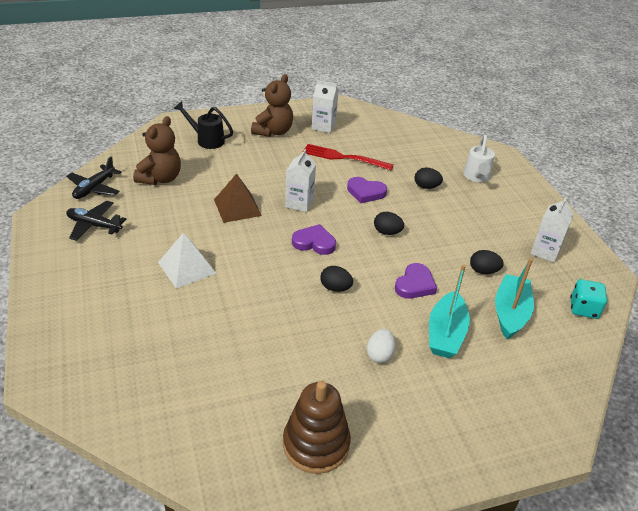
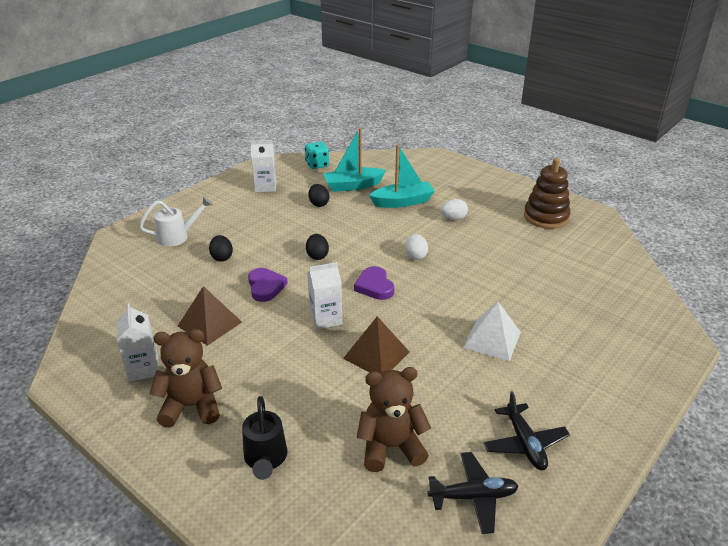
camera: 120 degrees left, 5 degrees down
(335, 288) = (415, 256): black egg -> white egg
(344, 158) = (209, 324): red fork -> brown pyramid
(415, 284) = (368, 225): purple heart -> none

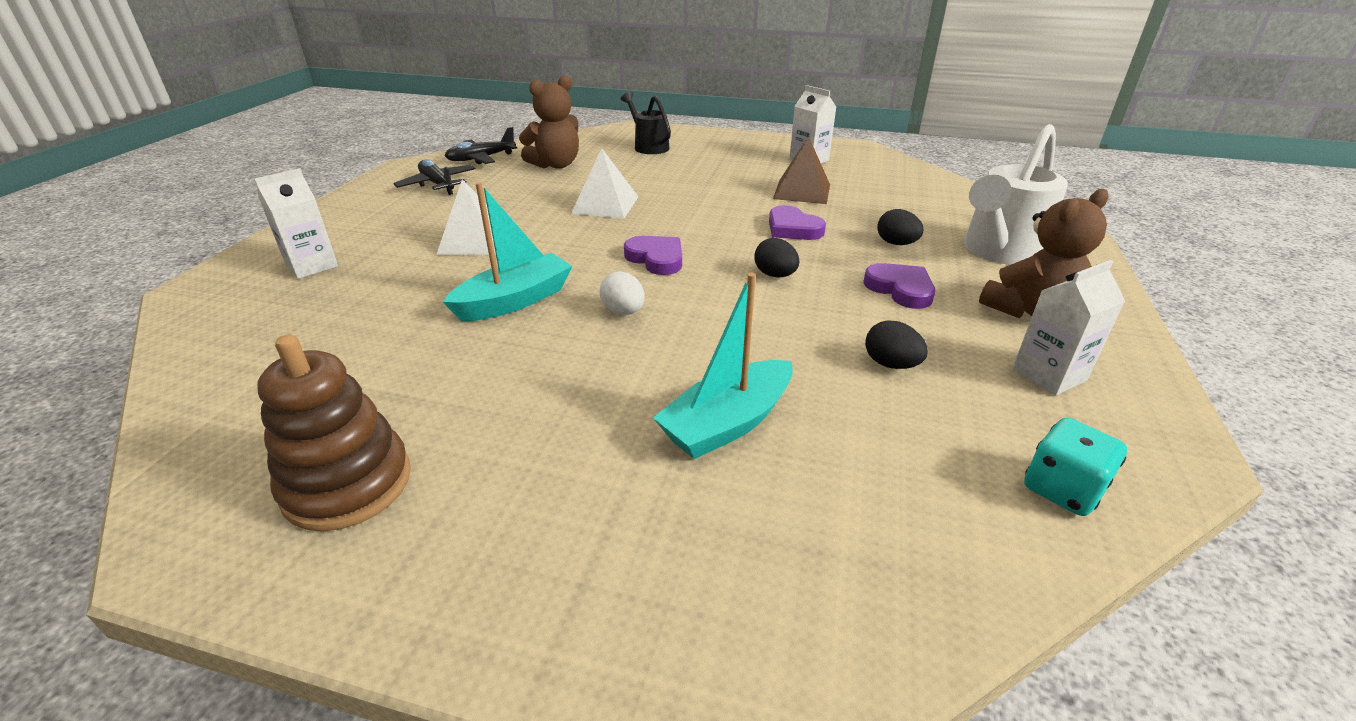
camera: 155 degrees right, 0 degrees up
(178, 237) = (999, 252): white watering can -> white watering can, size x1.63
(191, 406) = (736, 153): brown teddy bear -> brown teddy bear (1029, 310)
(265, 231) = (900, 289): none -> purple heart
(325, 318) = (687, 218): white carton -> white carton (312, 266)
(353, 186) = (884, 438): turquoise boat -> turquoise boat (515, 301)
(376, 355) = (605, 205): brown pyramid -> white pyramid
(453, 218) = (587, 409): white egg -> none

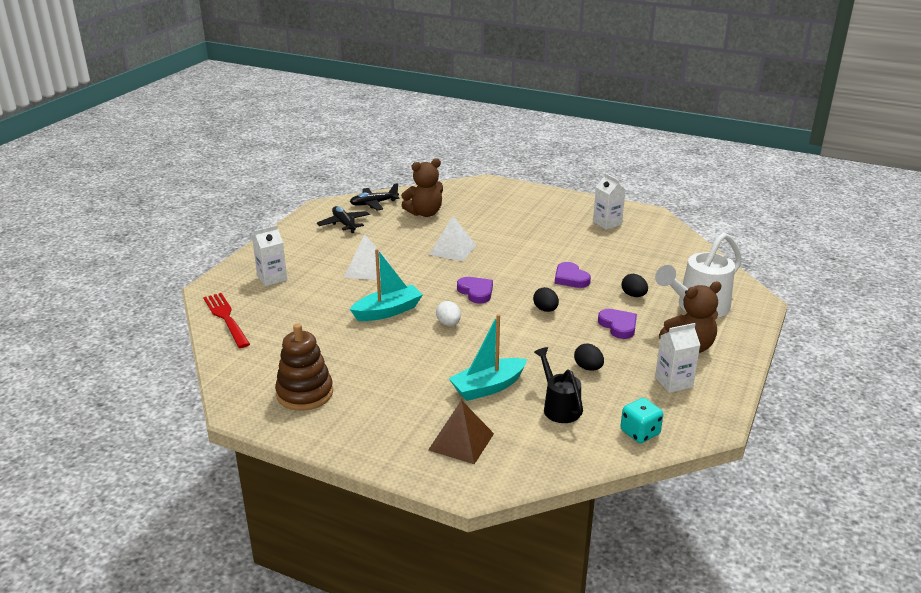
camera: 10 degrees right, 5 degrees down
(209, 340) = (226, 318): none -> red fork
(648, 146) = (494, 201): black watering can -> black watering can (559, 407)
(802, 191) = (590, 250): brown pyramid -> brown pyramid (461, 441)

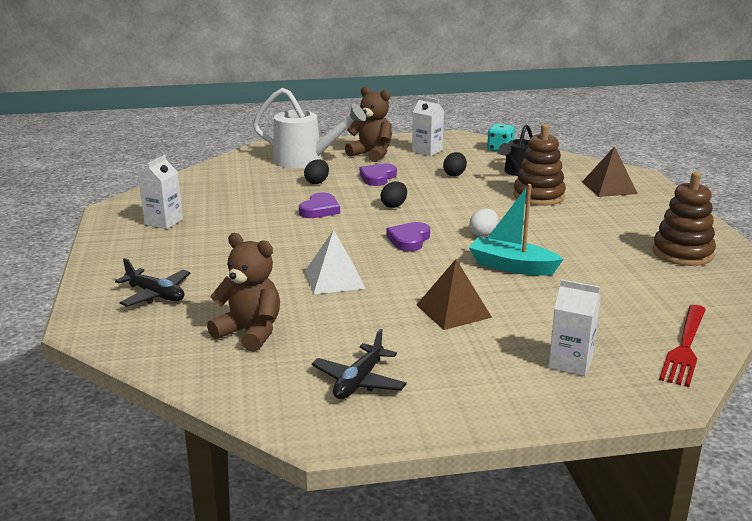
camera: 125 degrees left, 5 degrees down
(366, 269) = (453, 311): white pyramid -> brown pyramid
(374, 203) = (259, 388): black plane -> black plane (155, 295)
(488, 387) = (538, 196): turquoise boat -> brown stacking toy

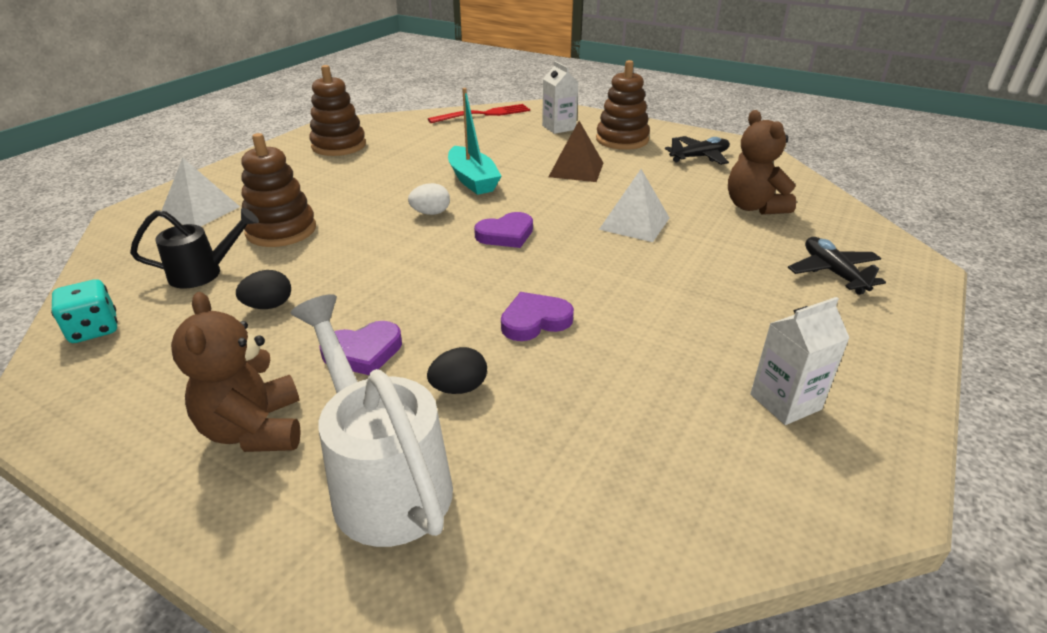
camera: 140 degrees left, 10 degrees up
(394, 205) = (440, 286): black egg -> none
(427, 151) = (171, 386): white carton -> none
(475, 373) = (622, 140): none -> brown stacking toy
(609, 187) = (200, 211): brown pyramid -> white pyramid

